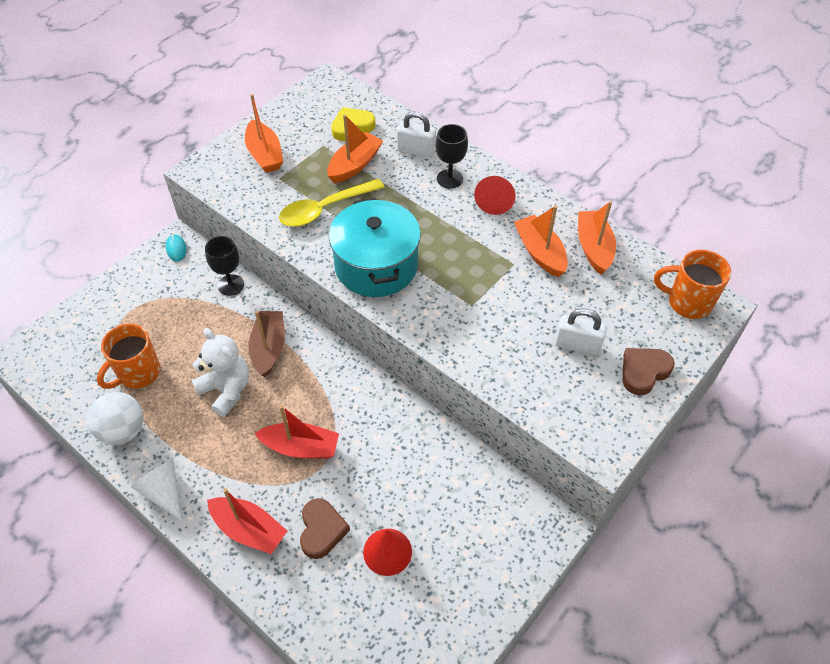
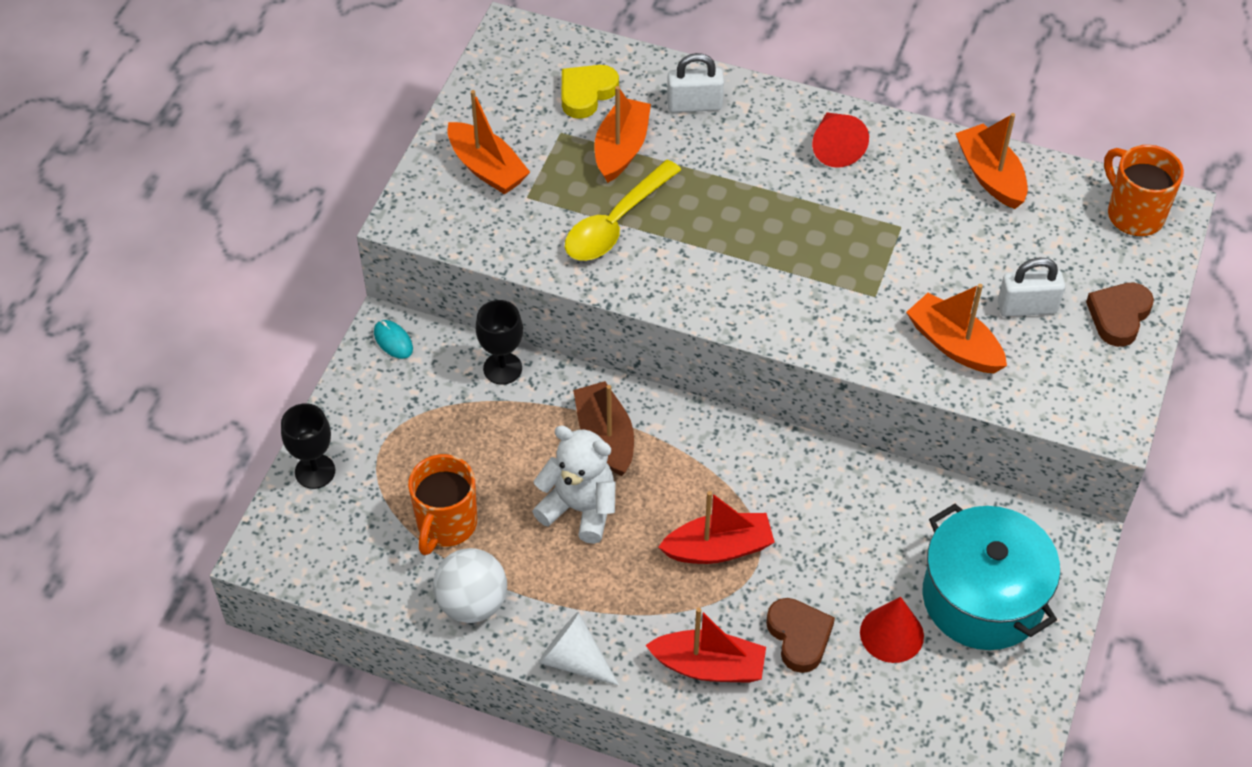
camera: 20 degrees left, 0 degrees up
(376, 265) = (727, 280): turquoise pot -> turquoise pot (982, 598)
(449, 179) = (760, 133): black goblet -> black goblet (315, 471)
(540, 252) = (926, 202): orange boat -> orange boat (954, 344)
(687, 302) = (1134, 214): orange mug -> orange mug turned 60 degrees clockwise

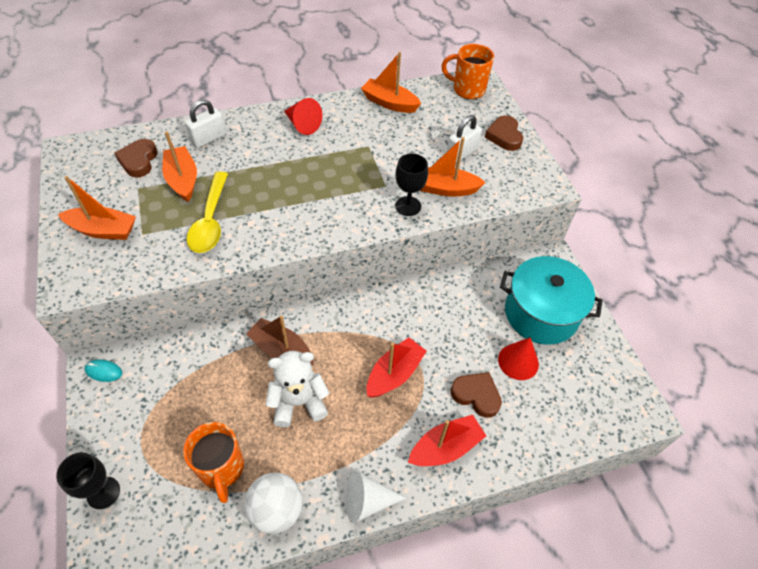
camera: 40 degrees left, 0 degrees up
(502, 368) = (189, 347): black goblet -> black goblet (408, 206)
(586, 93) = (138, 161): yellow heart -> brown heart

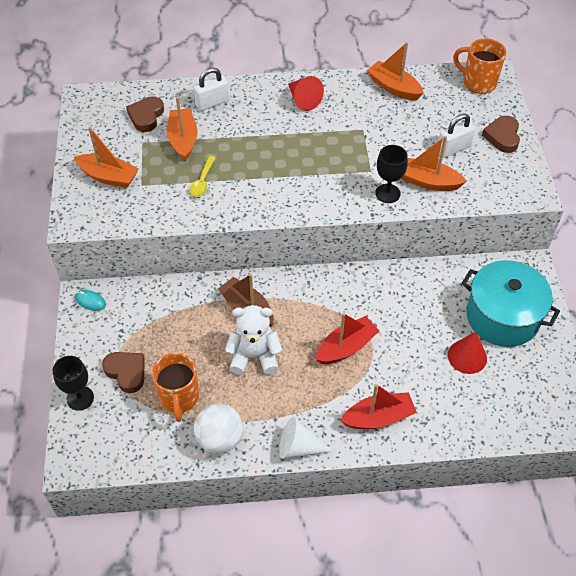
camera: 15 degrees right, 0 degrees up
(210, 221) = (202, 181): yellow spoon -> yellow spoon, size x0.57
(476, 395) = (418, 379): brown heart -> brown heart (126, 372)

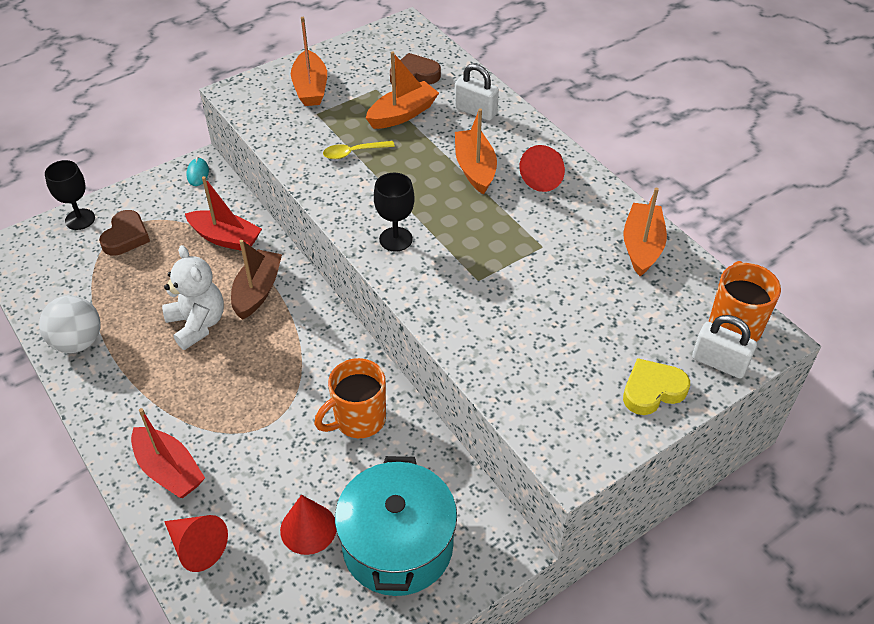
camera: 60 degrees right, 5 degrees down
(179, 398) = (114, 288): orange mug -> orange mug (358, 420)
(298, 447) = (96, 412): white cone -> none
(346, 347) = (254, 399): red boat -> red boat (225, 238)
(387, 193) = (452, 310): black goblet -> black goblet (395, 239)
(428, 181) = (503, 341): orange boat -> orange boat (475, 168)
(449, 422) = (197, 547): none -> red cone
(453, 148) = (584, 345): white padlock -> white padlock (719, 363)
(502, 136) = (652, 390): brown heart -> yellow heart

